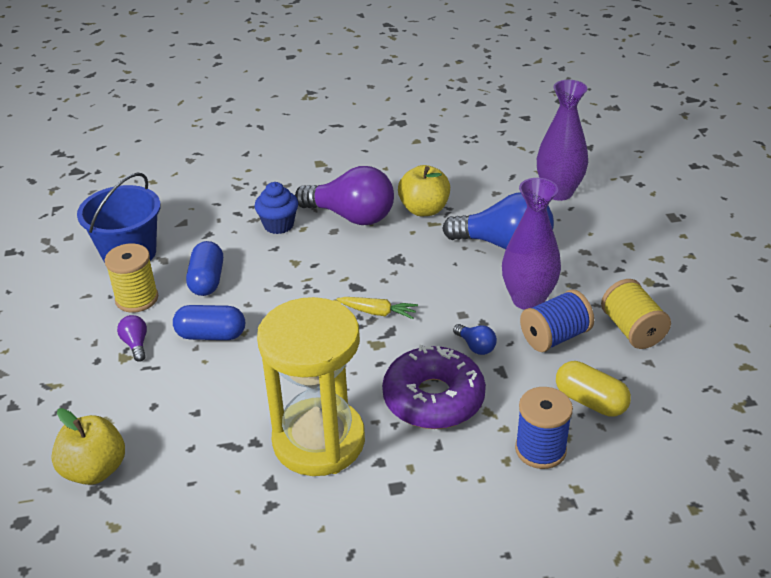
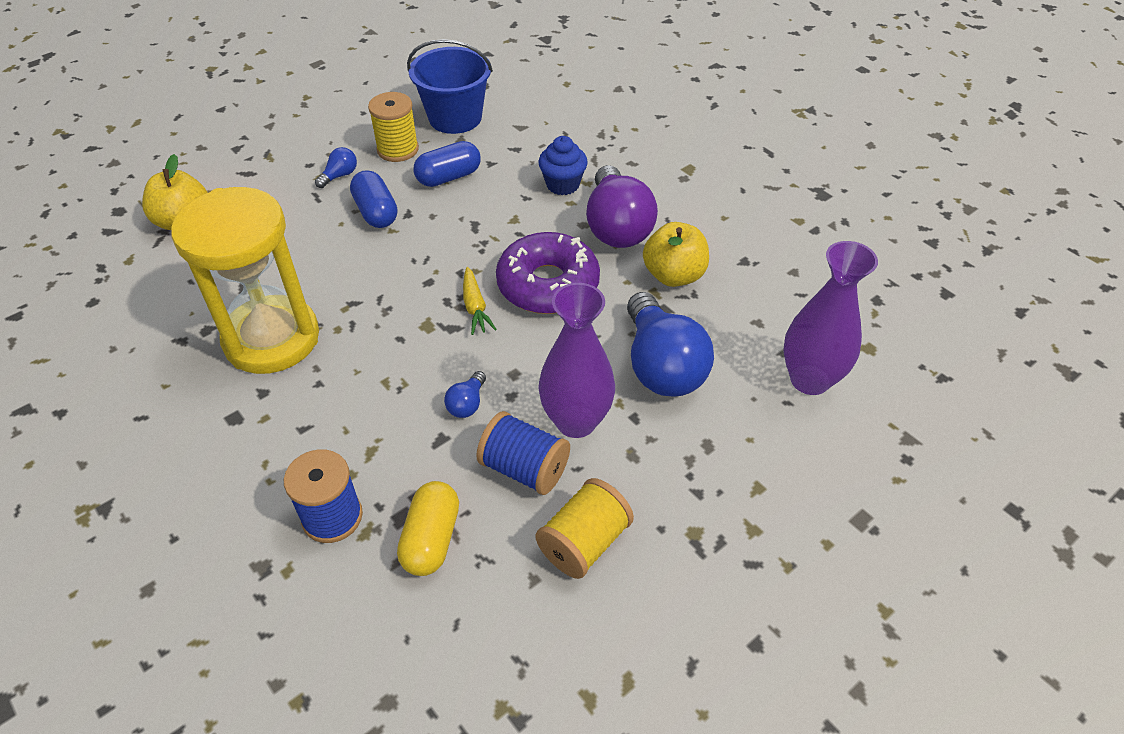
camera: 60 degrees right, 10 degrees up
(136, 344) = (339, 176): purple light bulb -> blue light bulb
(433, 398) = (368, 399): purple donut -> purple donut (548, 285)

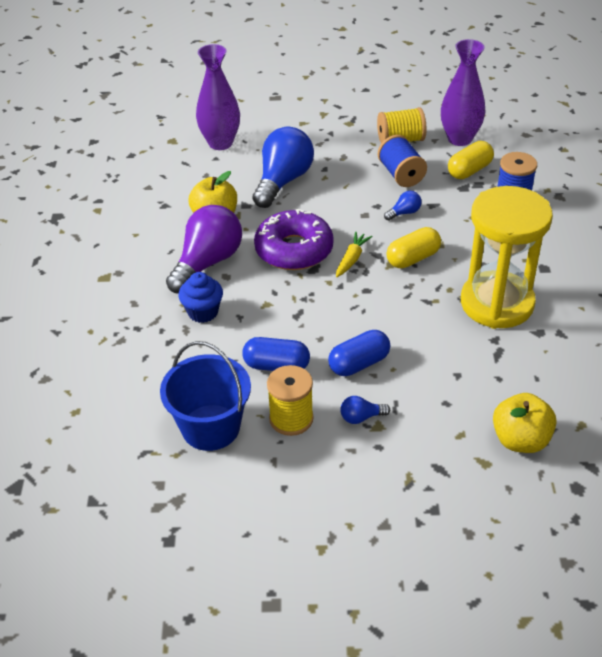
camera: 140 degrees left, 5 degrees down
(376, 212) = (359, 363): blue capsule -> blue capsule turned 45 degrees clockwise
(406, 344) = (413, 258): none -> yellow capsule
(576, 421) = (355, 180): purple vase -> purple vase (459, 139)

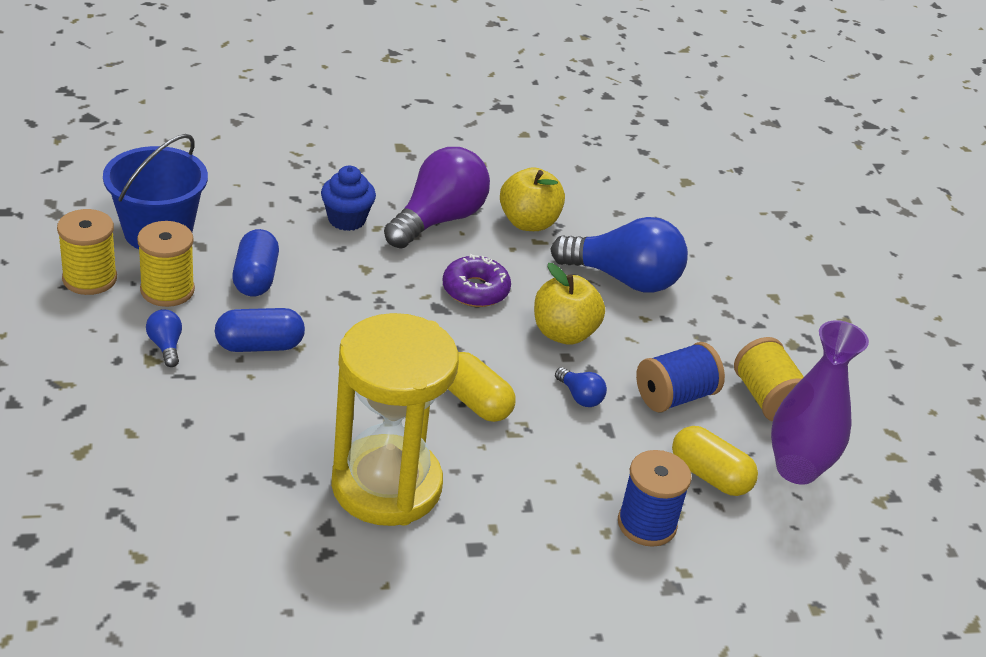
camera: 75 degrees right, 5 degrees down
(207, 263) = (438, 220): purple light bulb -> purple light bulb turned 75 degrees counterclockwise
(220, 143) = (695, 222): purple vase -> none
(274, 470) = (89, 278): none -> yellow spool
(294, 250) = (475, 290): purple donut -> purple donut, size x0.63
(352, 259) = (464, 342): yellow carrot -> none
(359, 363) = (259, 345): blue capsule -> blue capsule turned 60 degrees counterclockwise
(520, 440) = (115, 489): yellow apple -> yellow apple (564, 333)

